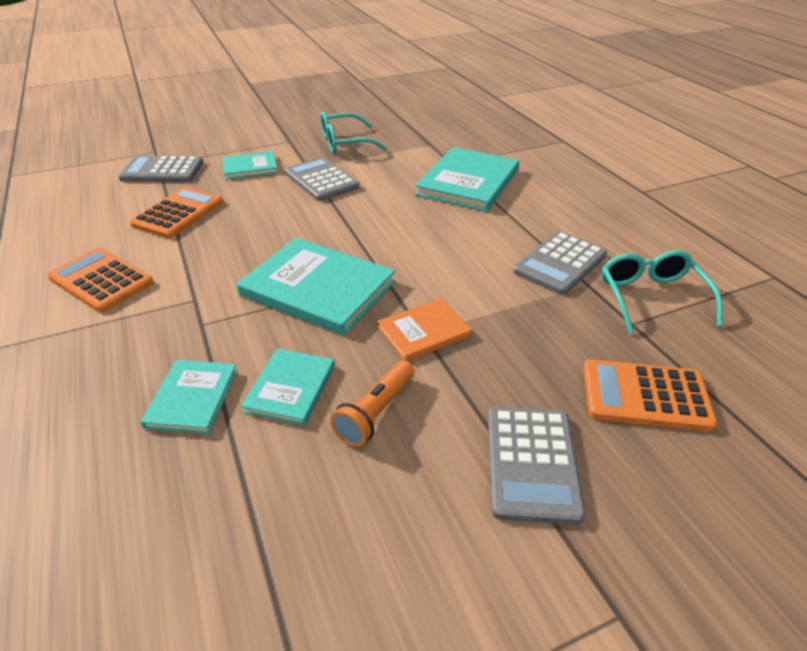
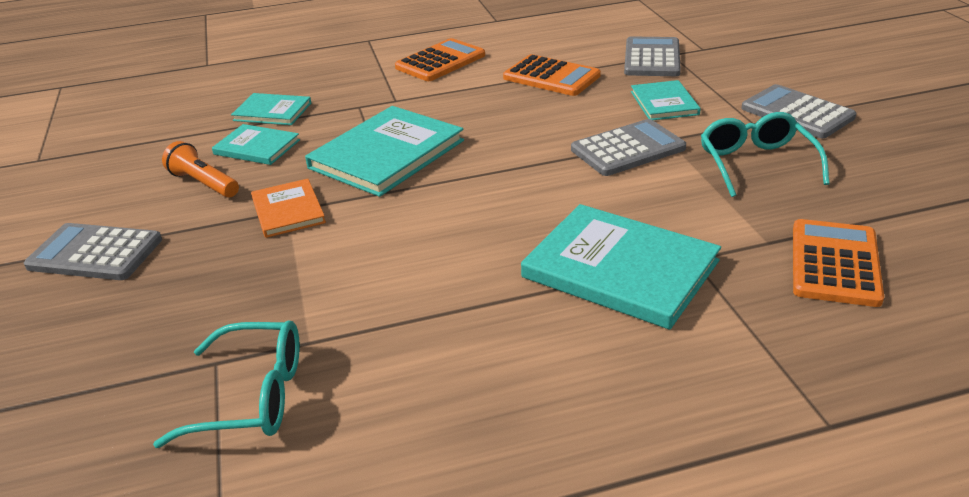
camera: 100 degrees right, 5 degrees down
(560, 263) = (365, 325): grey calculator -> grey calculator (797, 113)
(645, 396) = (107, 340): orange calculator -> orange calculator (834, 263)

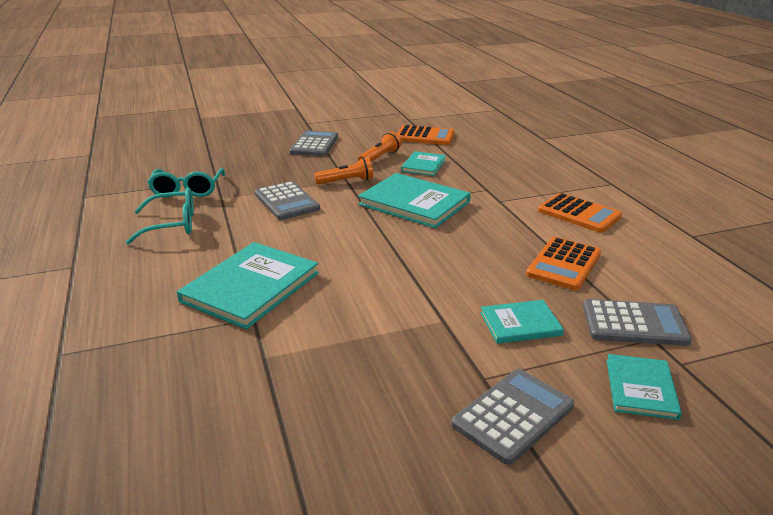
camera: 85 degrees right, 5 degrees down
(272, 112) = (473, 164): turquoise book -> turquoise book (641, 388)
(288, 210) = (346, 181): orange book -> orange flashlight
(627, 149) = (423, 298): grey calculator -> grey calculator (286, 201)
(756, 164) = (394, 368): turquoise glasses -> turquoise glasses (172, 225)
(834, 263) = (223, 389): orange calculator -> orange calculator (425, 136)

